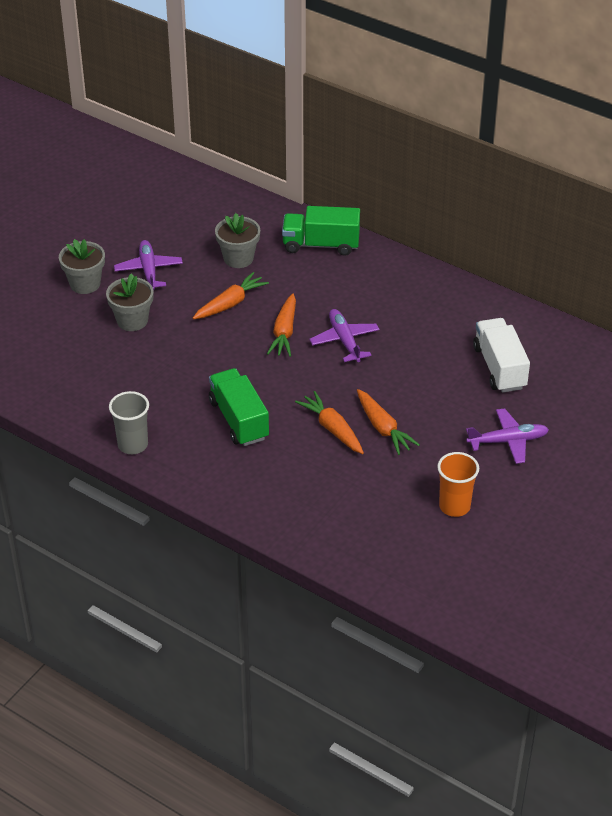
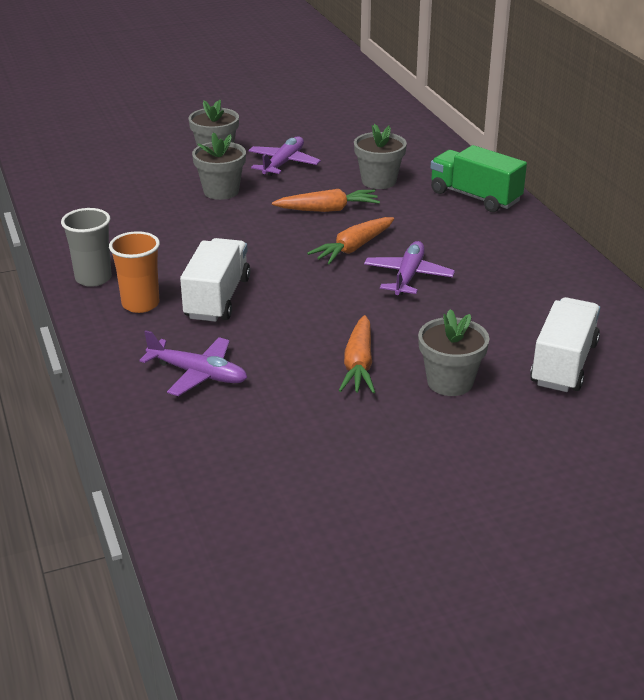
camera: 35 degrees right, 10 degrees down
(238, 420) = (217, 298): green truck -> white truck
(332, 429) = (302, 343): orange carrot -> none
(447, 414) = (450, 382): none -> grey flower pot
(454, 506) = (353, 475): orange cup -> orange cup (140, 304)
(507, 441) = (495, 438): purple plane -> purple plane (197, 374)

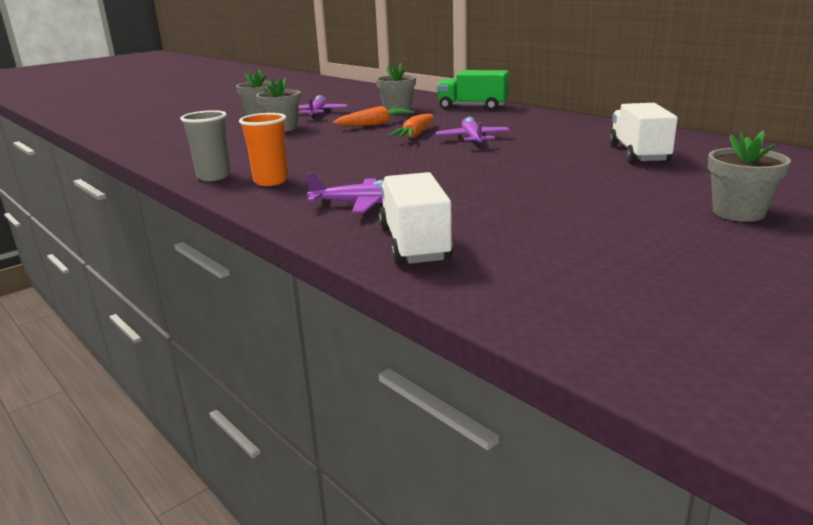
camera: 20 degrees left, 10 degrees down
(217, 298) = (335, 169): white truck -> white truck (414, 244)
(359, 365) = (492, 178): orange carrot -> none
(450, 382) = (572, 173): grey flower pot -> grey flower pot (738, 213)

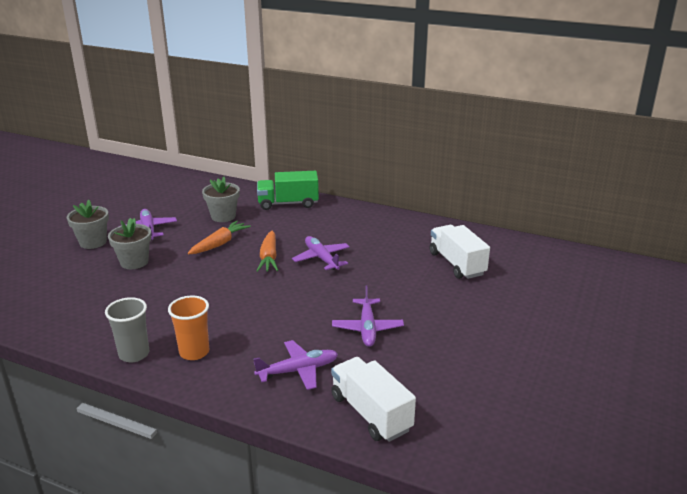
camera: 25 degrees left, 5 degrees up
(476, 185) = (367, 328): none -> purple plane
(738, 213) = (552, 331): grey flower pot -> none

